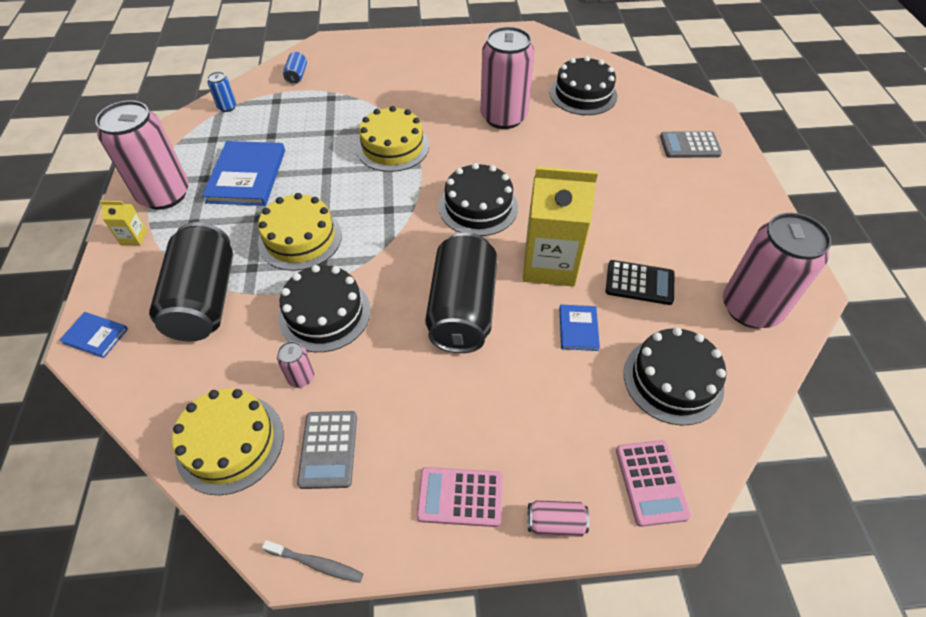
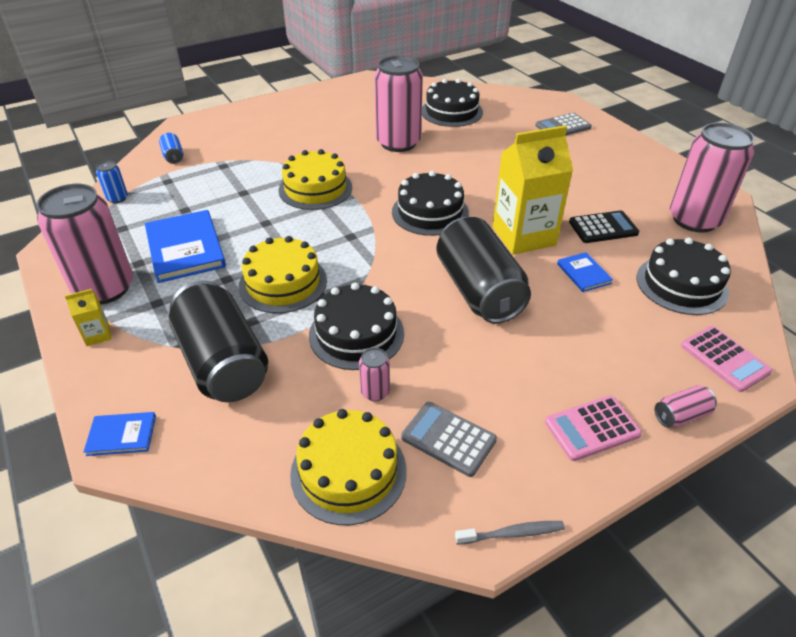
camera: 25 degrees left, 10 degrees down
(328, 449) = (448, 439): grey calculator -> grey calculator turned 150 degrees clockwise

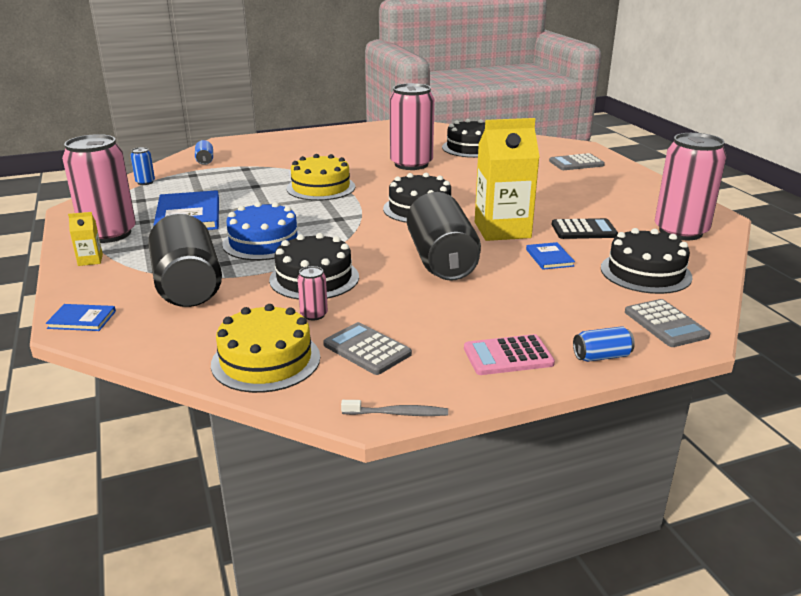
camera: 10 degrees right, 15 degrees down
(283, 283) = (263, 242): yellow cake -> blue cake
(681, 415) = (601, 356): pink can -> blue can
(724, 359) = (665, 324): pink calculator -> grey calculator

